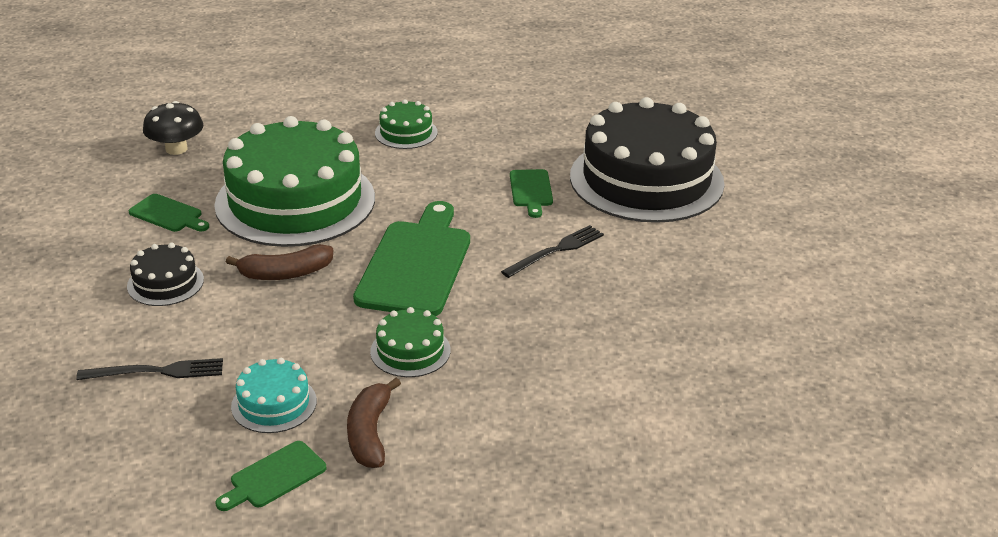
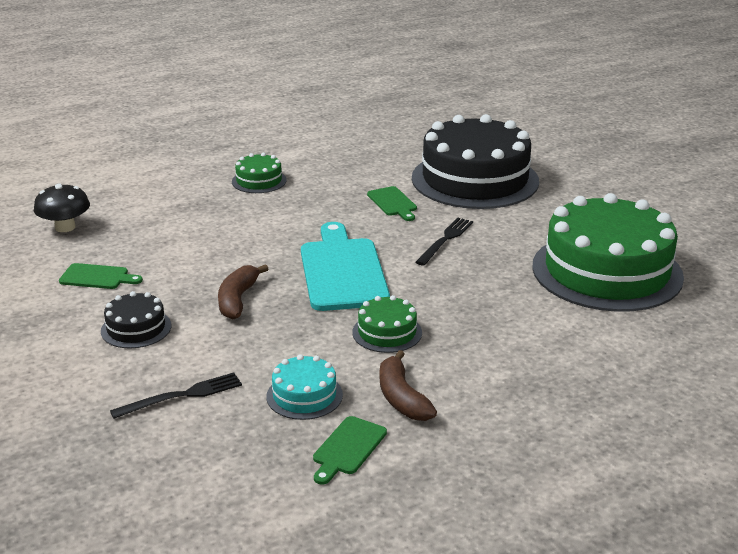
camera: 20 degrees left, 5 degrees down
(285, 273) = (237, 300): brown banana -> brown banana turned 135 degrees clockwise
(295, 201) = (204, 246): green cake -> green cake (607, 271)
(416, 264) = (342, 271): green cutting board -> turquoise cutting board

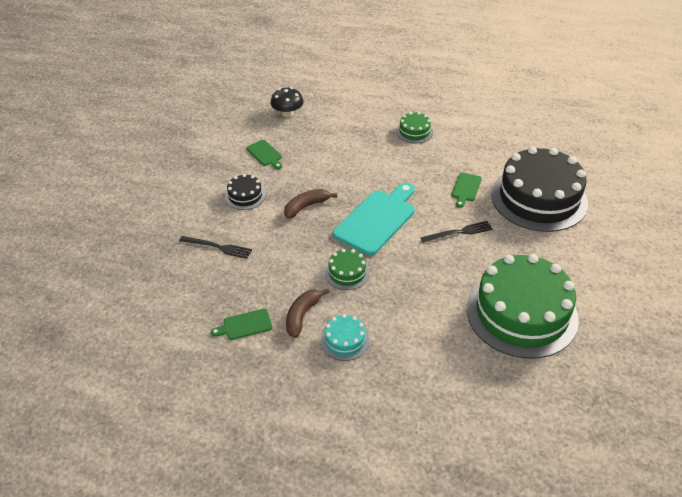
camera: 45 degrees right, 15 degrees up
(304, 395) = (264, 283): turquoise cake -> turquoise cake (345, 340)

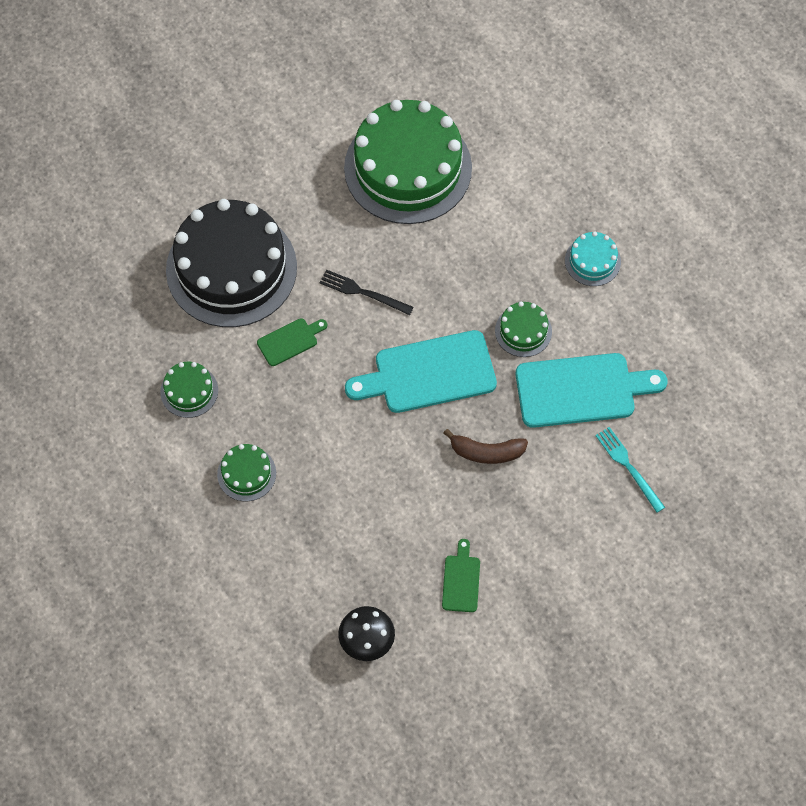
camera: 140 degrees left, 20 degrees up
(218, 247) = (628, 467): black fork -> turquoise fork
(245, 196) = (541, 524): black cake -> none
(245, 325) = (671, 346): green cutting board -> none
(281, 266) = (581, 390): none -> turquoise cutting board
(302, 315) = (609, 316): brown banana -> none
(483, 142) = (189, 391): none -> green cake

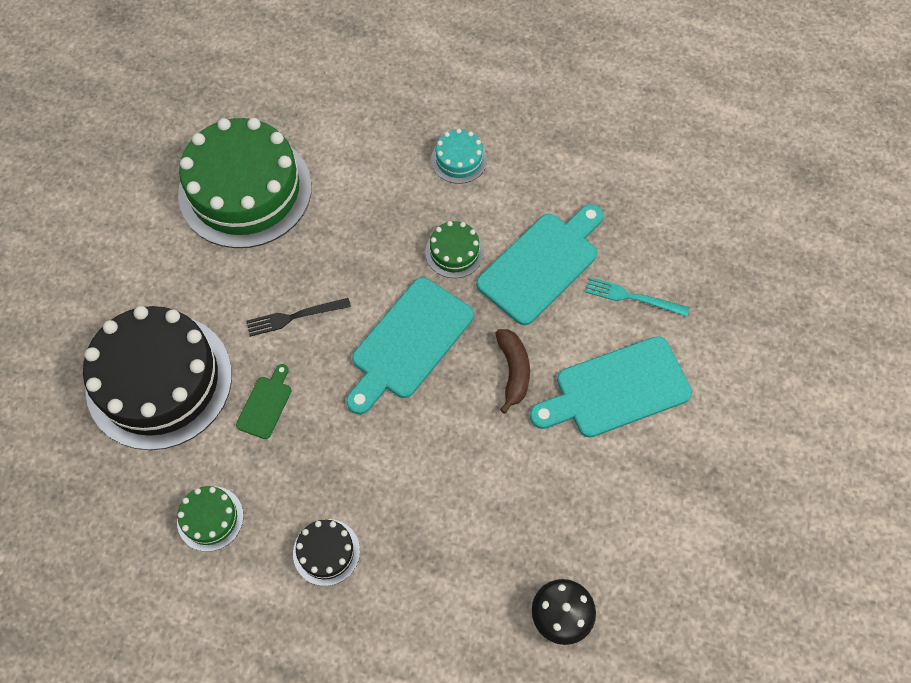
camera: 40 degrees left, 0 degrees up
(246, 474) = (326, 552): green cake -> black cake
(461, 580) = (590, 495): green cutting board -> none
(486, 452) = (513, 371): brown banana -> brown banana turned 60 degrees counterclockwise
(551, 523) = (616, 389): none -> turquoise cutting board

